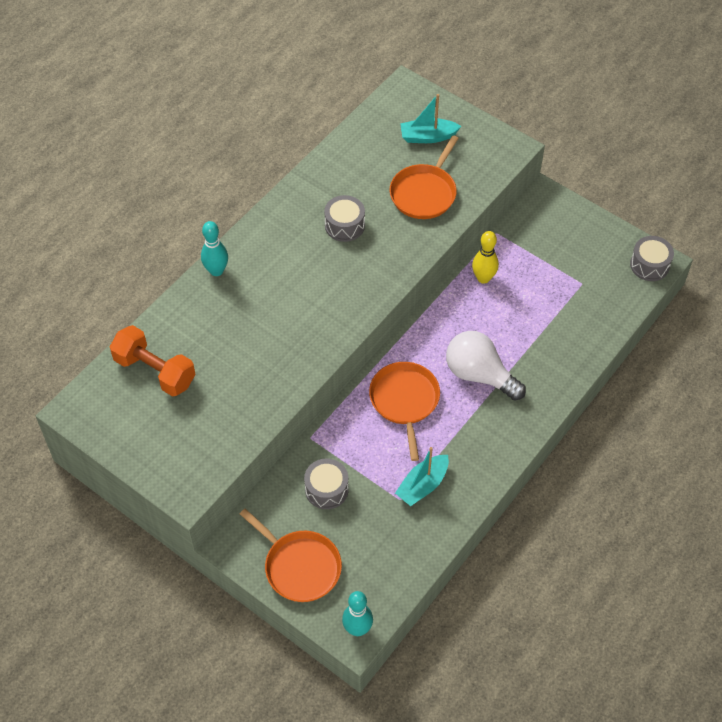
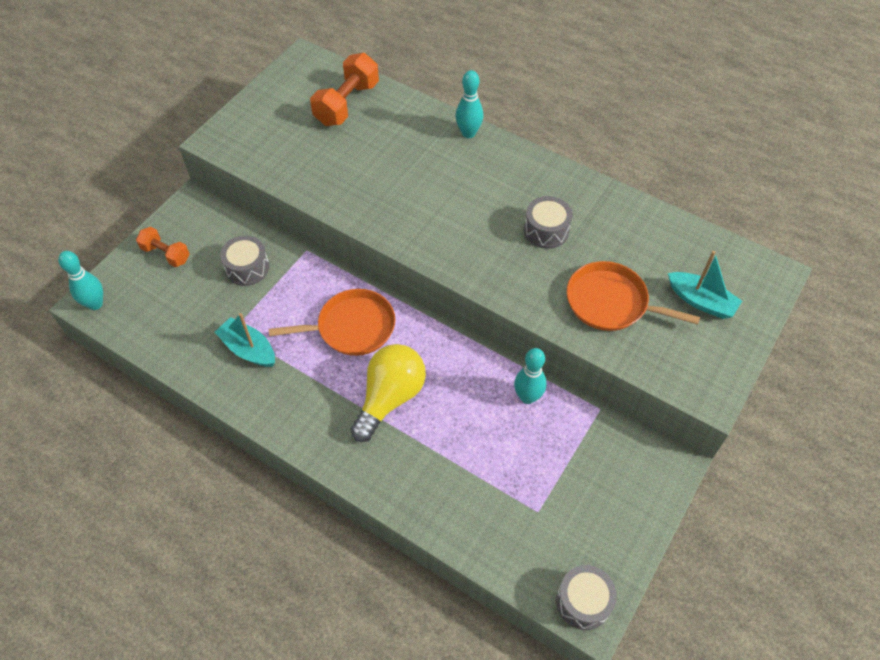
camera: 85 degrees right, 0 degrees up
(299, 566) = (166, 254): orange pan -> orange dumbbell
(428, 137) = (701, 301): turquoise boat -> turquoise boat turned 135 degrees clockwise
(479, 375) = (390, 397): white light bulb -> yellow light bulb
(483, 278) = (527, 397): yellow bowling pin -> turquoise bowling pin

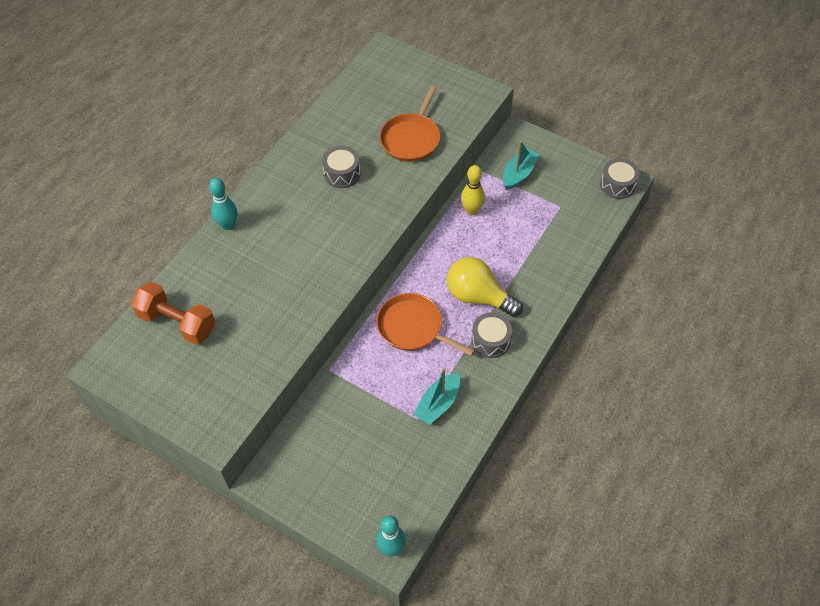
camera: 90 degrees left, 0 degrees up
(166, 254) = (331, 493): orange dumbbell -> none
(247, 268) = (349, 417): grey drum -> grey drum (490, 340)
(352, 327) = (413, 327): orange pan -> orange pan turned 45 degrees counterclockwise
(527, 397) = (472, 210): turquoise bowling pin -> yellow bowling pin
(701, 301) = (409, 90): turquoise boat -> turquoise boat (519, 174)

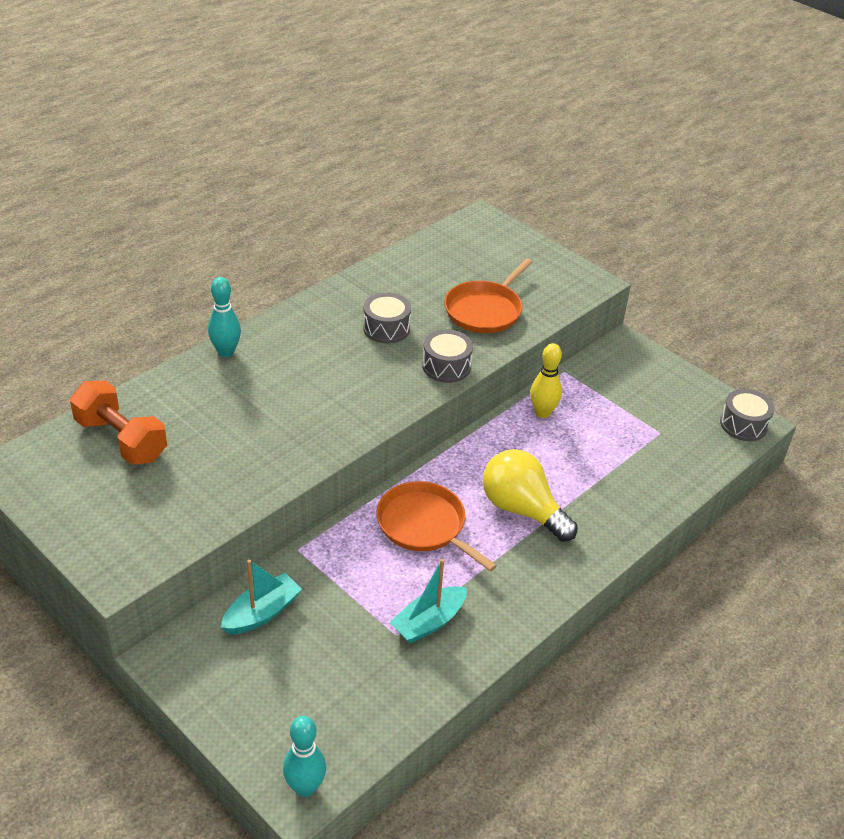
camera: 10 degrees right, 15 degrees down
(490, 340) = (523, 564): grey drum -> grey drum (446, 366)
(519, 174) = (615, 386): turquoise boat -> turquoise boat (262, 613)

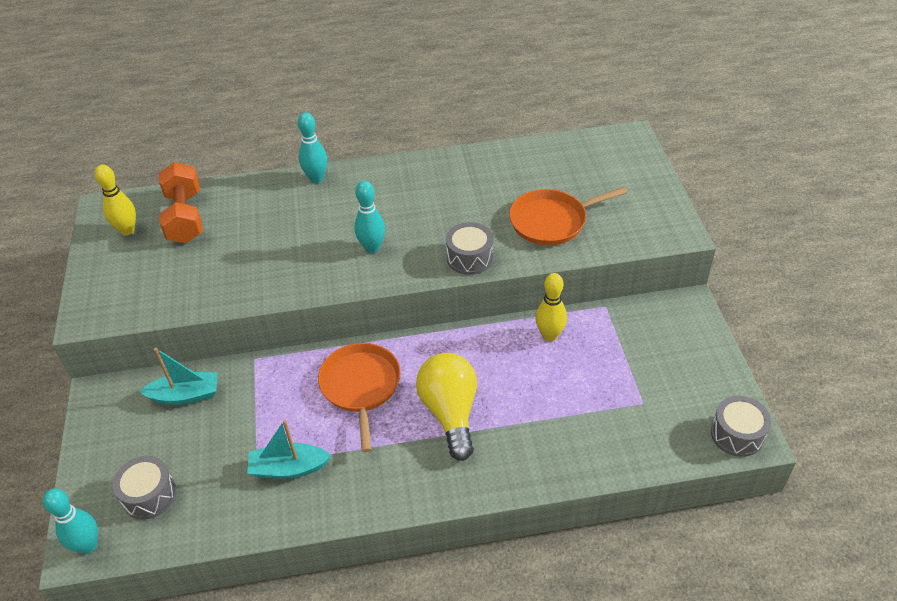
camera: 40 degrees right, 5 degrees up
(67, 477) = (127, 230): none -> yellow bowling pin
(349, 392) = (372, 248): none -> turquoise bowling pin
(386, 328) = (453, 205): grey drum -> grey drum (149, 495)

